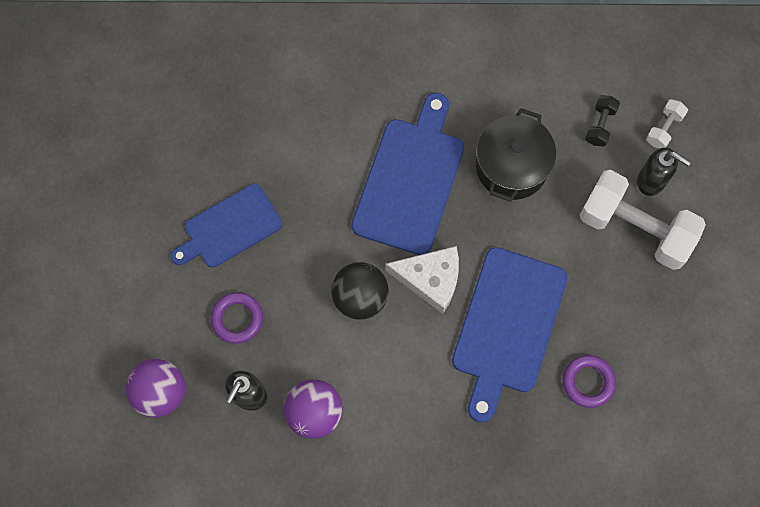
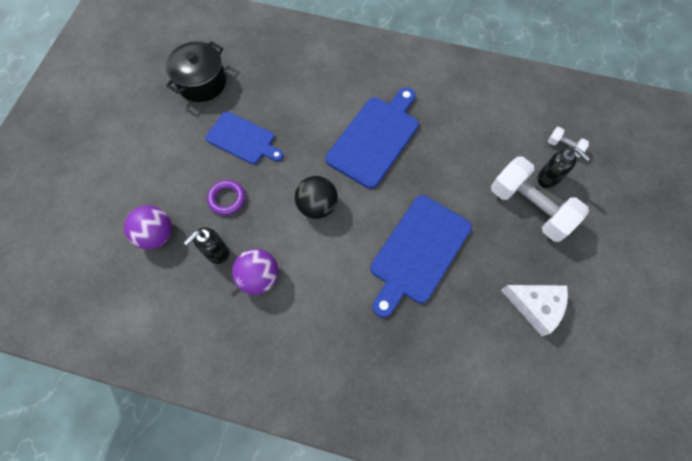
camera: 15 degrees right, 5 degrees down
(229, 227) = (242, 139): blue cutting board -> blue cutting board turned 135 degrees counterclockwise
(430, 279) = (371, 206): white cheese -> white cheese (535, 306)
(511, 166) = (448, 146): black pot -> black pot (202, 82)
(588, 382) = (469, 308): purple ring -> none
(600, 125) = (518, 134): black dumbbell -> none
(663, 129) = (564, 146): white dumbbell -> white dumbbell turned 75 degrees clockwise

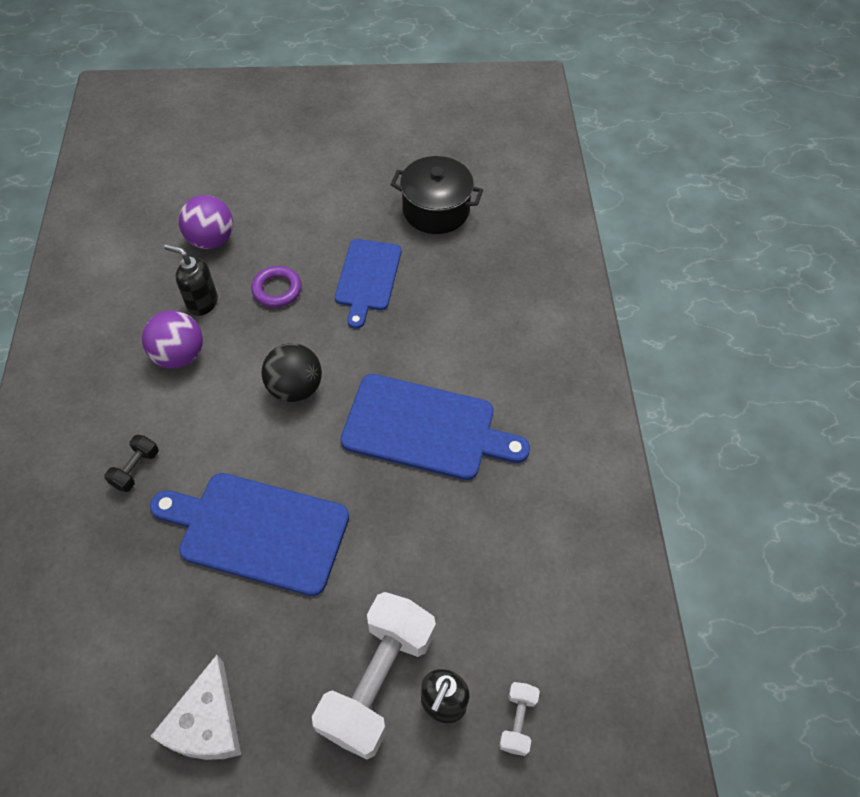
camera: 70 degrees right, 10 degrees down
(346, 323) = (136, 469): none -> black dumbbell

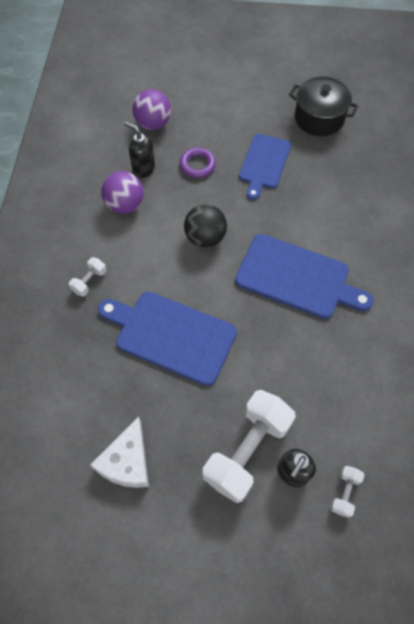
camera: 10 degrees right, 5 degrees up
(136, 469) = (89, 281): black dumbbell -> white dumbbell

